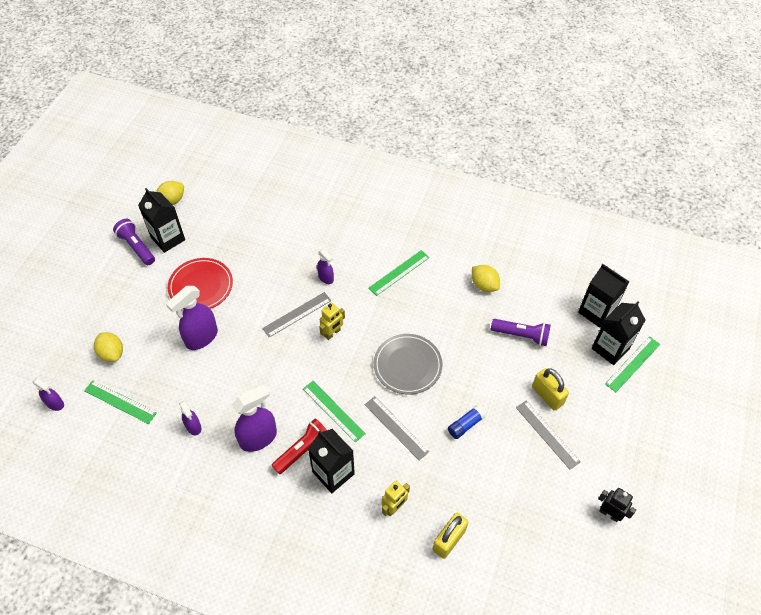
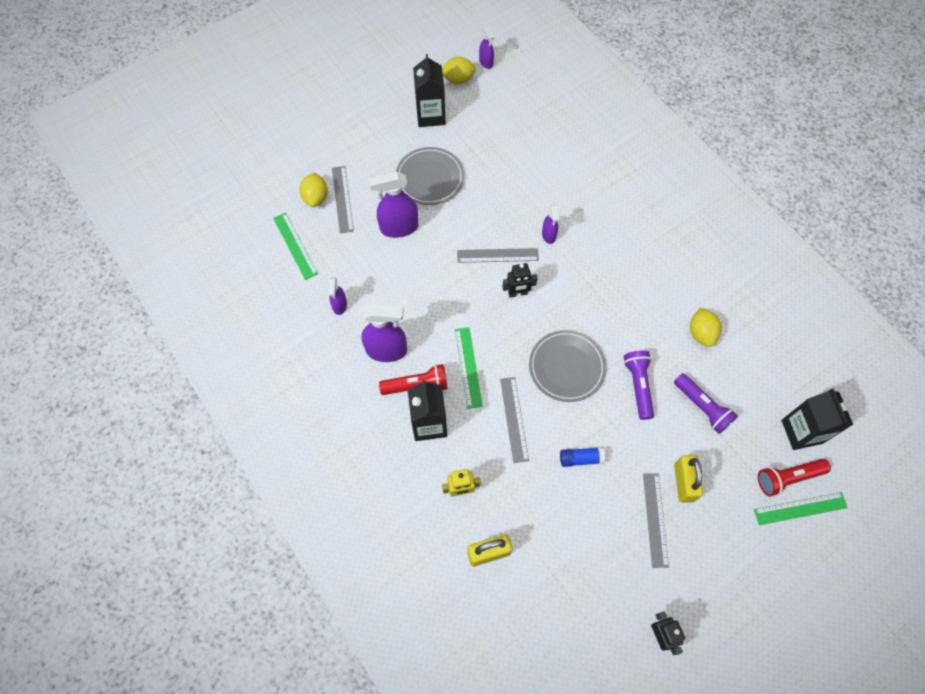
camera: 35 degrees right, 10 degrees up
(55, 404) = (244, 216): purple spray bottle -> purple spray bottle (486, 62)
(136, 247) = (398, 108): purple flashlight -> purple flashlight (638, 386)
(137, 342) = (342, 199): none -> grey ruler
(201, 286) = (430, 178): red plate -> grey plate
(332, 333) = (517, 293): yellow robot -> black robot
(399, 272) = (623, 271): green ruler -> none
(610, 348) = (787, 478): black carton -> red flashlight

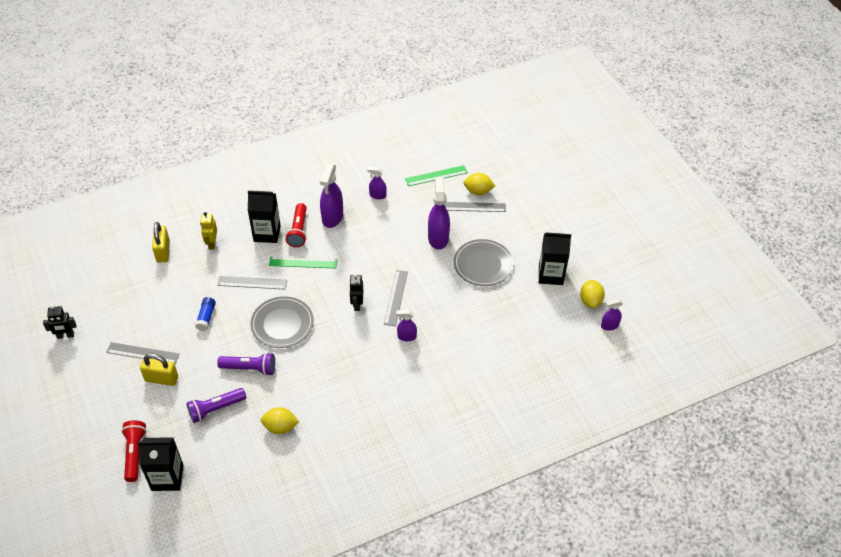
camera: 100 degrees right, 15 degrees down
(800, 508) = (108, 454): green ruler -> none

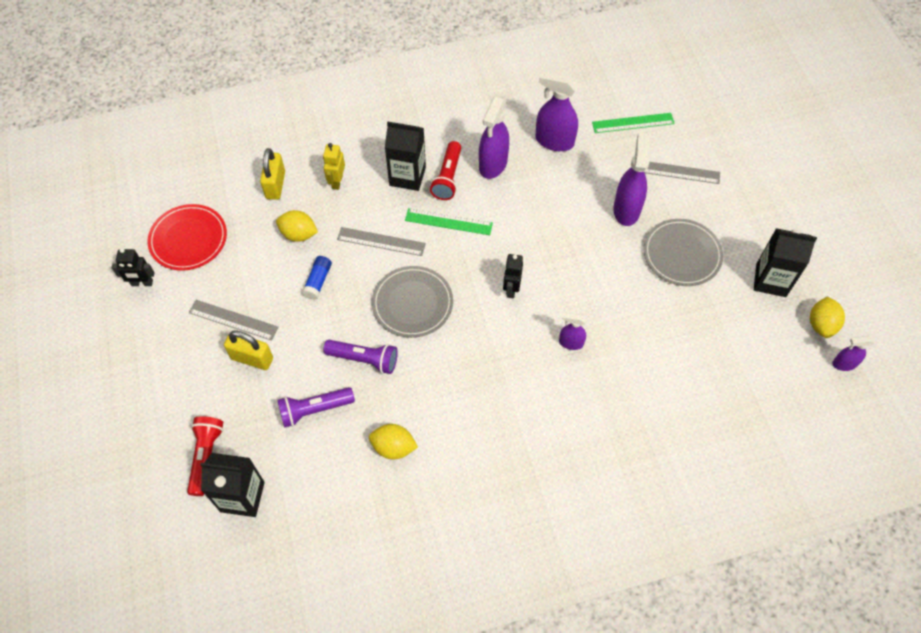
camera: 10 degrees right, 10 degrees up
(98, 299) = (188, 239): none -> red plate
(377, 195) = (554, 141): purple spray bottle -> purple spray bottle, size x1.82
(395, 297) = (562, 286): grey ruler -> none
(478, 191) = (685, 151): yellow lemon -> yellow lemon (299, 234)

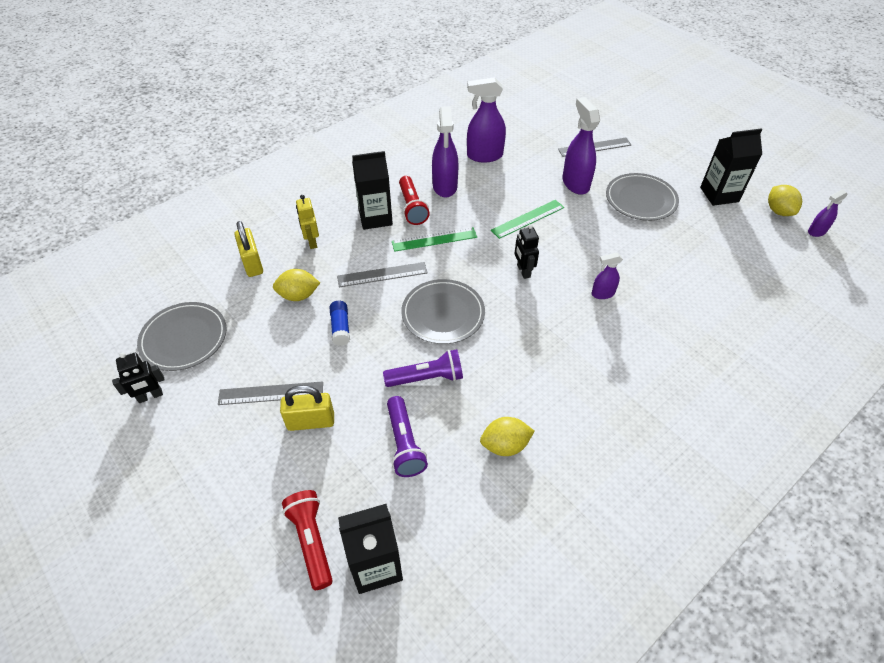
camera: 25 degrees left, 10 degrees down
(188, 239) = (184, 338): red plate -> grey plate
(314, 410) = (404, 443): purple flashlight -> purple flashlight turned 60 degrees counterclockwise
(633, 123) = (537, 126): green ruler -> green ruler (528, 219)

